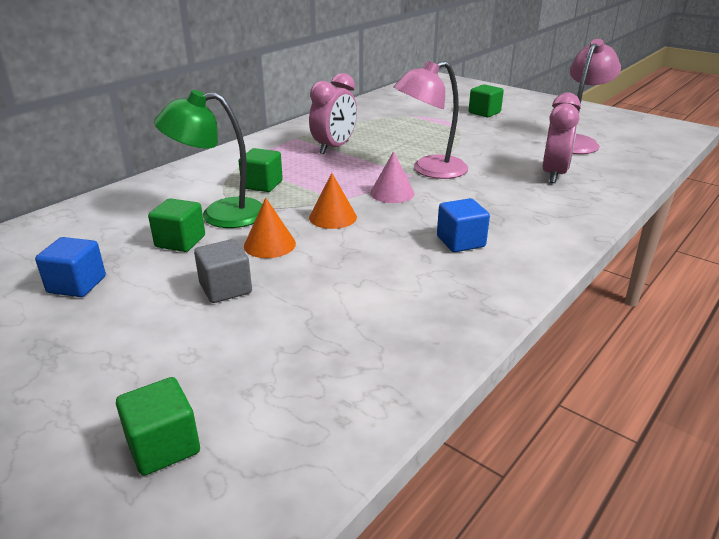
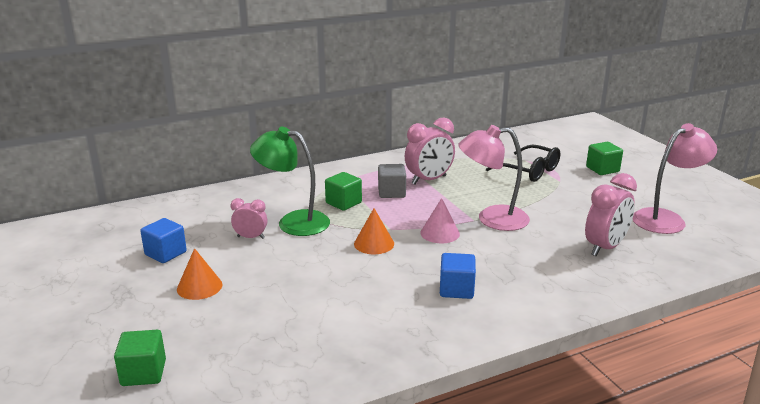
camera: 25 degrees right, 5 degrees down
(180, 241) = (251, 237): green cube -> pink clock
(225, 288) = (253, 281): grey cube -> grey cube (391, 192)
(269, 244) = (309, 255): orange cone -> orange cone (199, 286)
(423, 124) = (529, 171): none -> black glasses

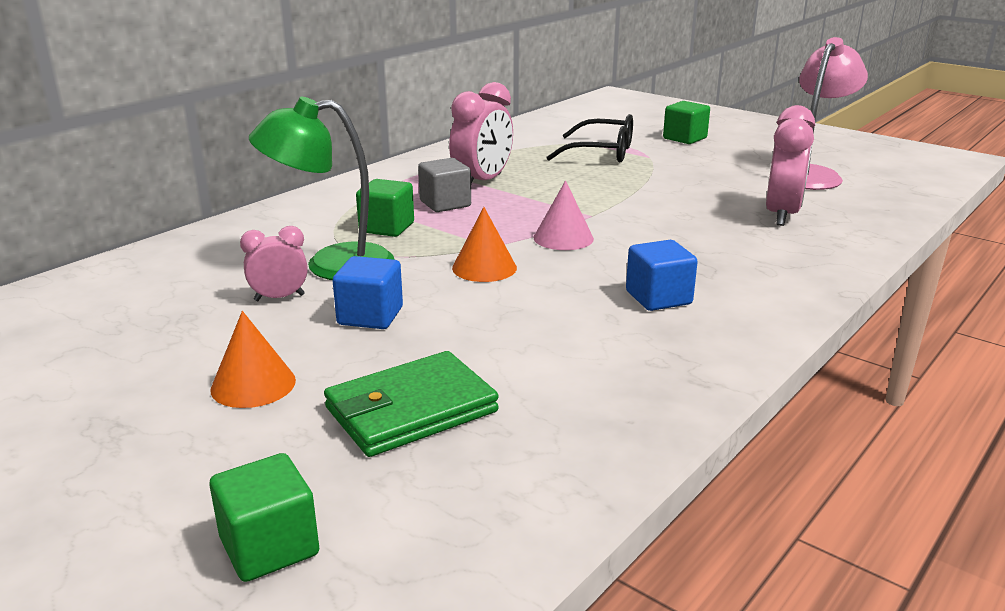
camera: 25 degrees left, 0 degrees up
(165, 253) = (142, 350): blue cube -> blue cube (370, 316)
(259, 322) = (411, 410): none -> green wallet
(492, 219) = (613, 210): pink lamp -> none

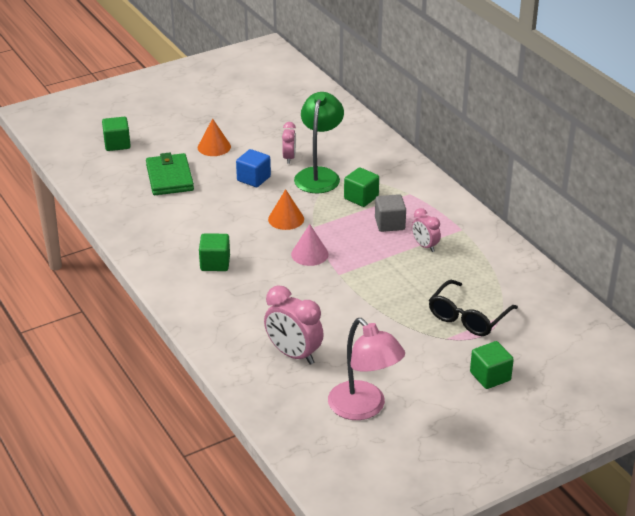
camera: 110 degrees right, 10 degrees up
(482, 182) = (425, 246): pink clock -> pink clock, size x0.58
(658, 298) = (215, 263): blue cube -> green cube

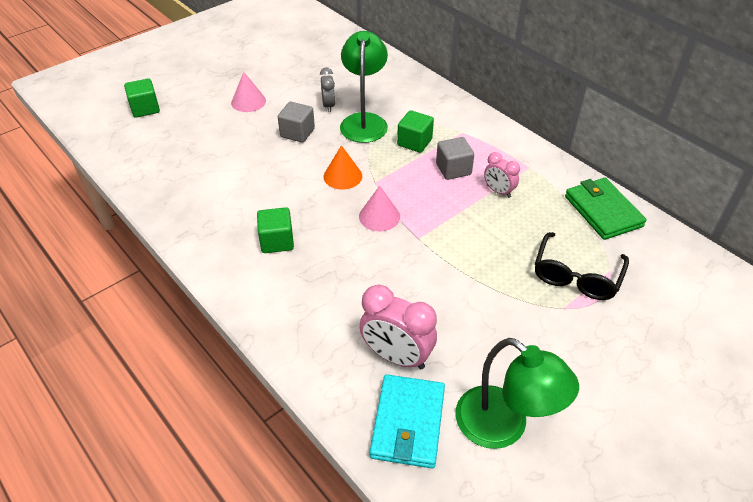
camera: 10 degrees left, 10 degrees up
(169, 177) = (207, 141): green wallet -> green wallet (603, 211)
(214, 147) = (248, 101): orange cone -> pink cone
(253, 179) = (297, 133): blue cube -> grey cube
(289, 158) = (328, 106): pink clock -> grey clock
(289, 397) = (408, 423): none -> turquoise wallet
(364, 408) = (503, 427): pink lamp -> green lamp
(490, 376) = (631, 355): green cube -> none

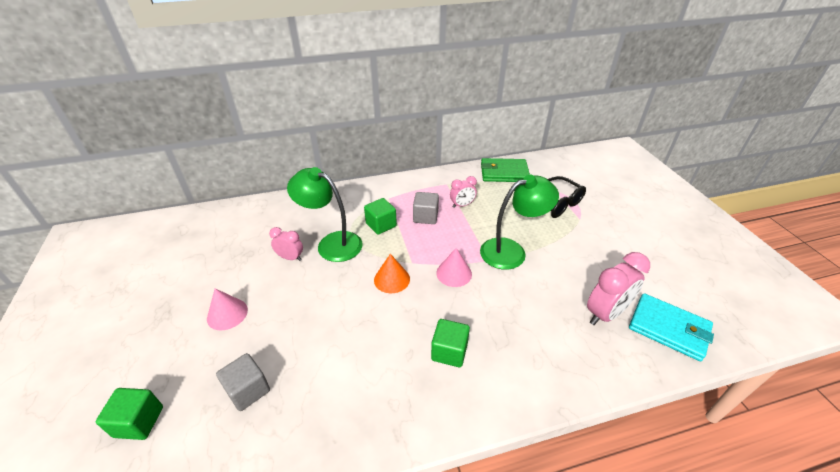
camera: 65 degrees left, 5 degrees down
(297, 133) = (310, 291): grey cube -> grey cube (248, 390)
(328, 106) = (290, 258): grey clock -> pink clock
(503, 427) = (673, 281): green lamp -> green lamp (511, 251)

